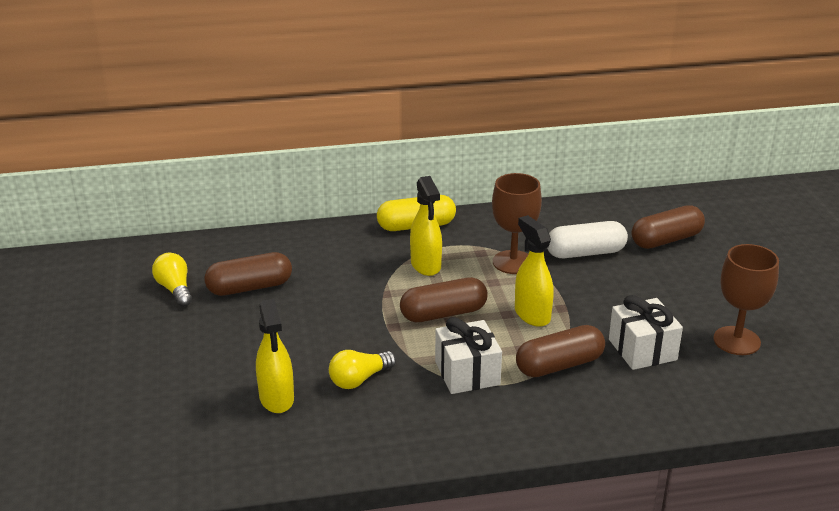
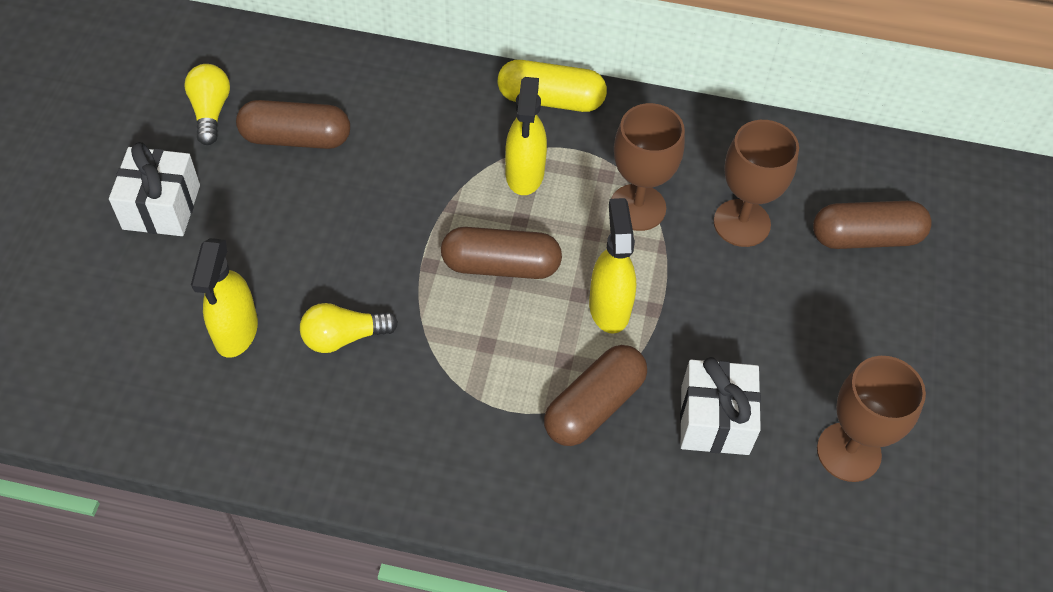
camera: 20 degrees right, 25 degrees up
(467, 373) = (474, 375): white gift -> white gift (161, 207)
(559, 365) = (594, 405): brown capsule -> brown capsule turned 45 degrees counterclockwise
(585, 253) = (741, 223): white capsule -> brown goblet

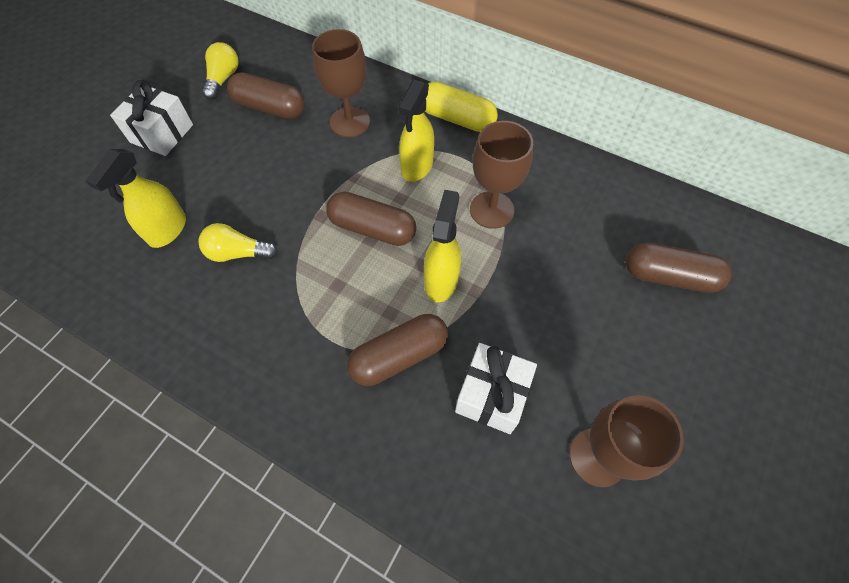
camera: 20 degrees right, 5 degrees up
(741, 223) = (569, 241): brown goblet -> brown goblet (350, 122)

